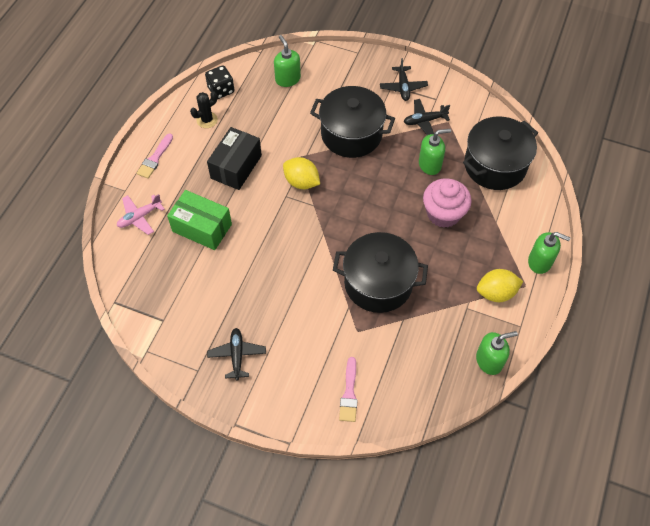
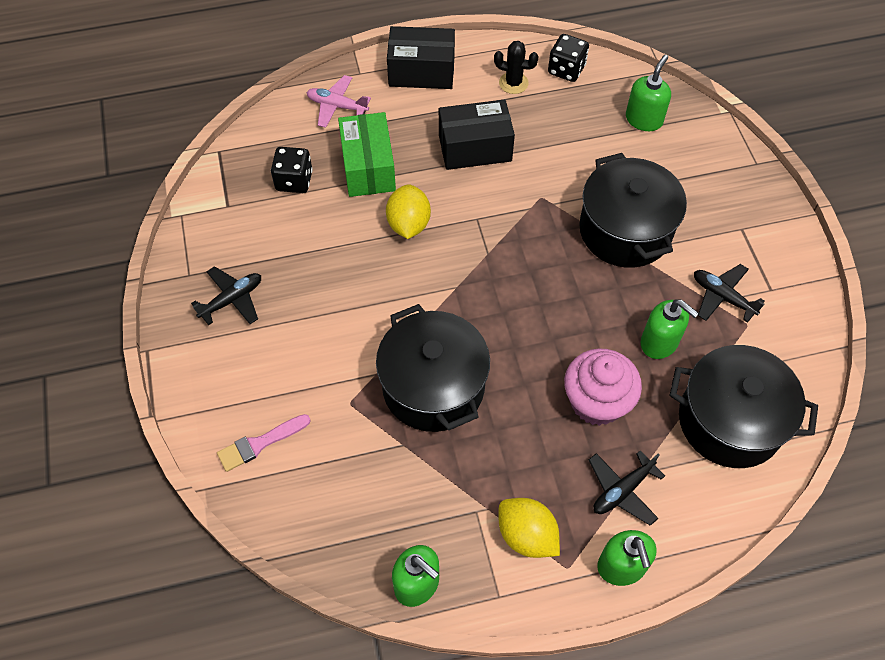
camera: 55 degrees right, 0 degrees up
(155, 158) = (421, 71): pink brush -> black box
(177, 272) = (294, 181): none -> black dice
(301, 182) = (509, 222): yellow lemon -> yellow lemon (408, 224)
(403, 87) = (752, 242): black plane -> black plane (622, 490)

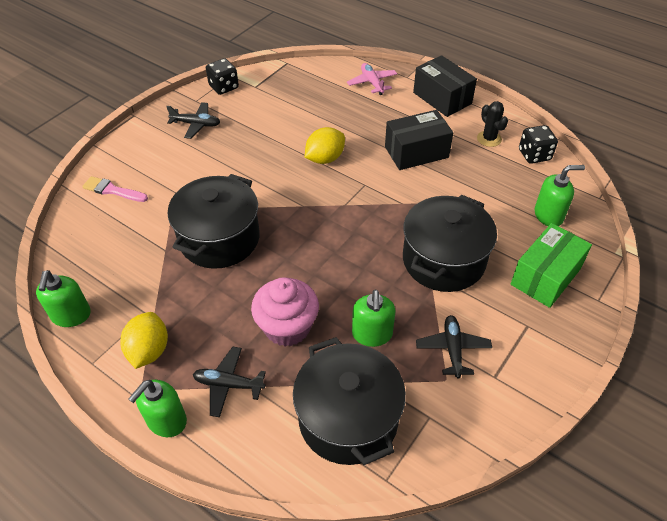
camera: 50 degrees right, 10 degrees down
(294, 181) = (300, 99): black dice -> black dice (224, 87)
(368, 167) = (345, 119): green box -> green box (545, 276)
(475, 148) = (416, 152): black box -> black box turned 60 degrees counterclockwise

